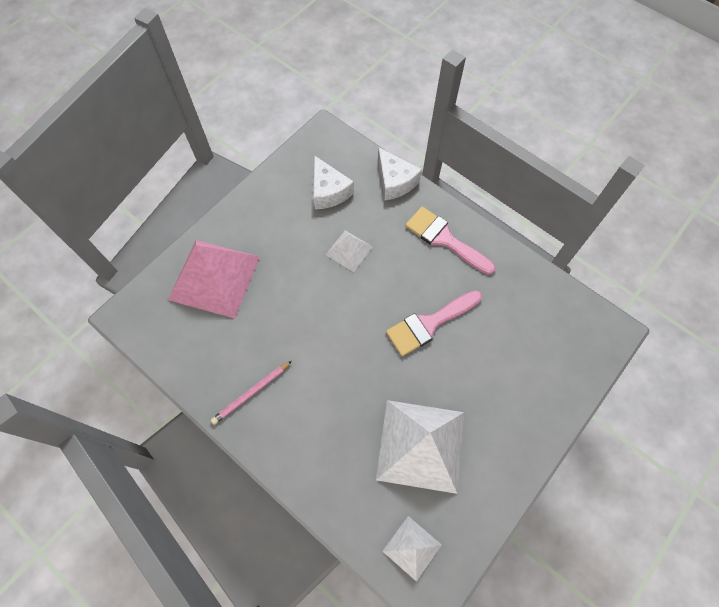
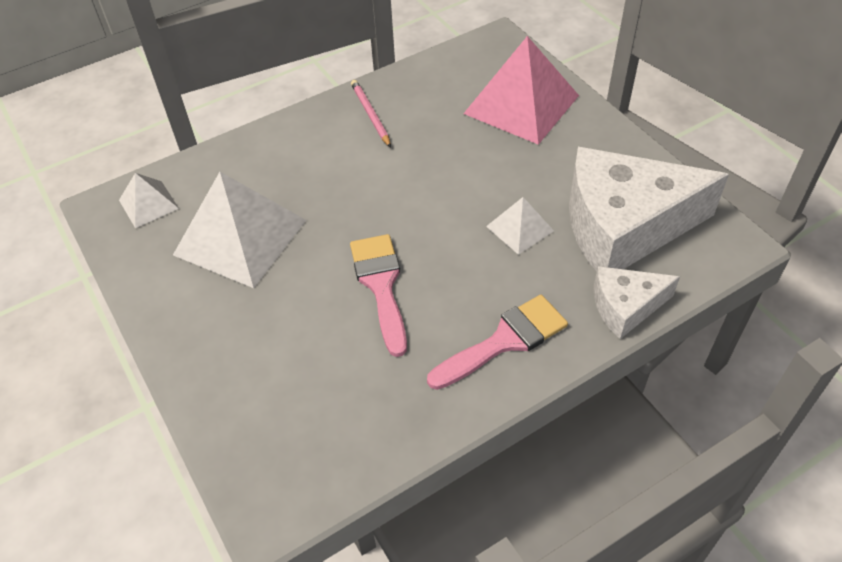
camera: 110 degrees right, 15 degrees down
(329, 191) = (624, 227): white cheese -> white cheese, size x1.96

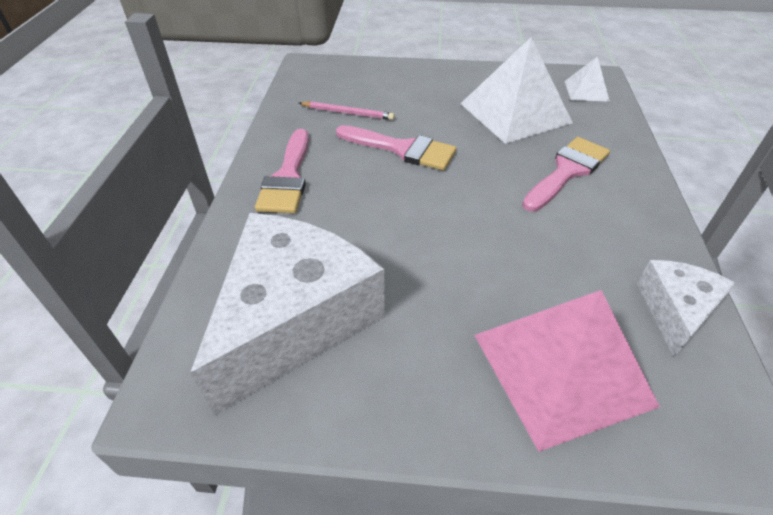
camera: 125 degrees right, 5 degrees down
(318, 167) = (567, 171): none -> pink brush
(370, 115) = (627, 232): pink pencil -> pink pencil (347, 113)
(519, 228) = (375, 246): white pyramid -> none
(625, 307) = (225, 255): white cheese -> white cheese (675, 311)

